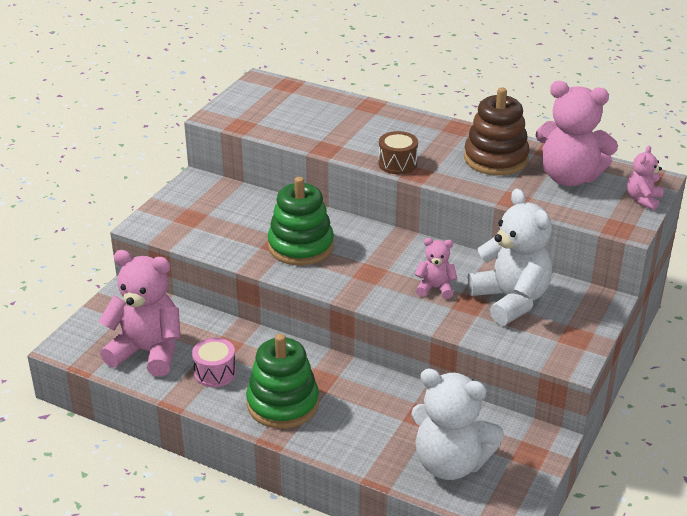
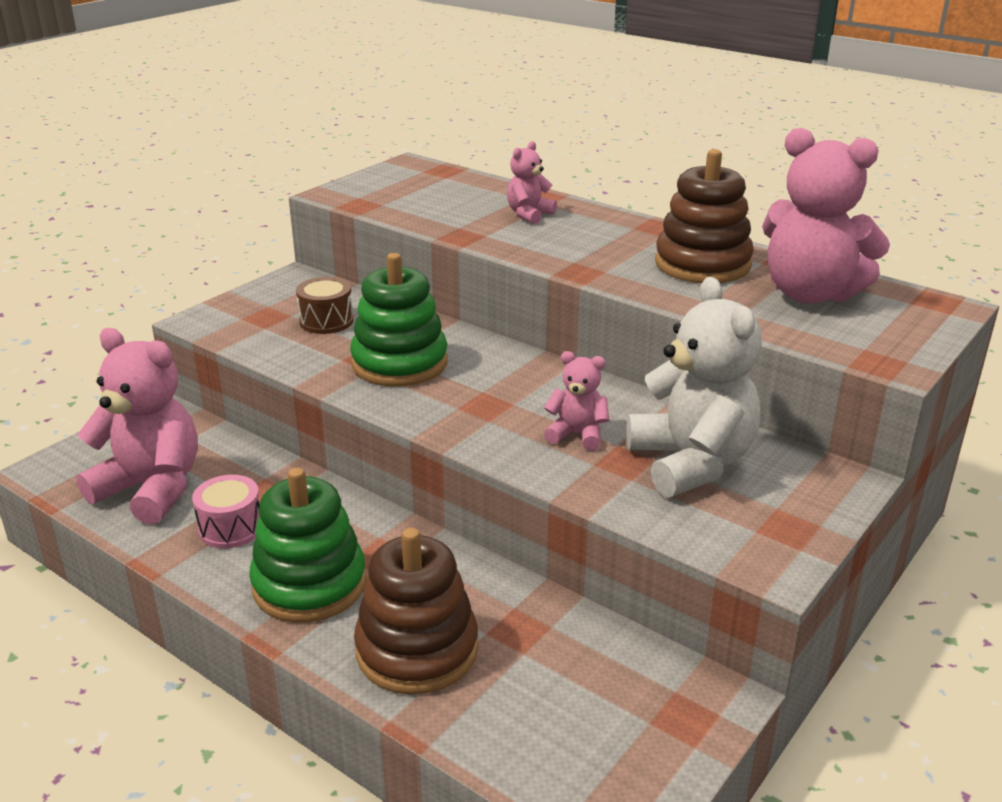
camera: 10 degrees right, 5 degrees down
(364, 435) = (417, 650): none -> brown stacking toy
(397, 164) = (556, 259): brown drum -> brown drum (326, 321)
(450, 463) = (543, 715): white teddy bear -> none
(643, 200) = (924, 330): pink teddy bear -> pink teddy bear (529, 215)

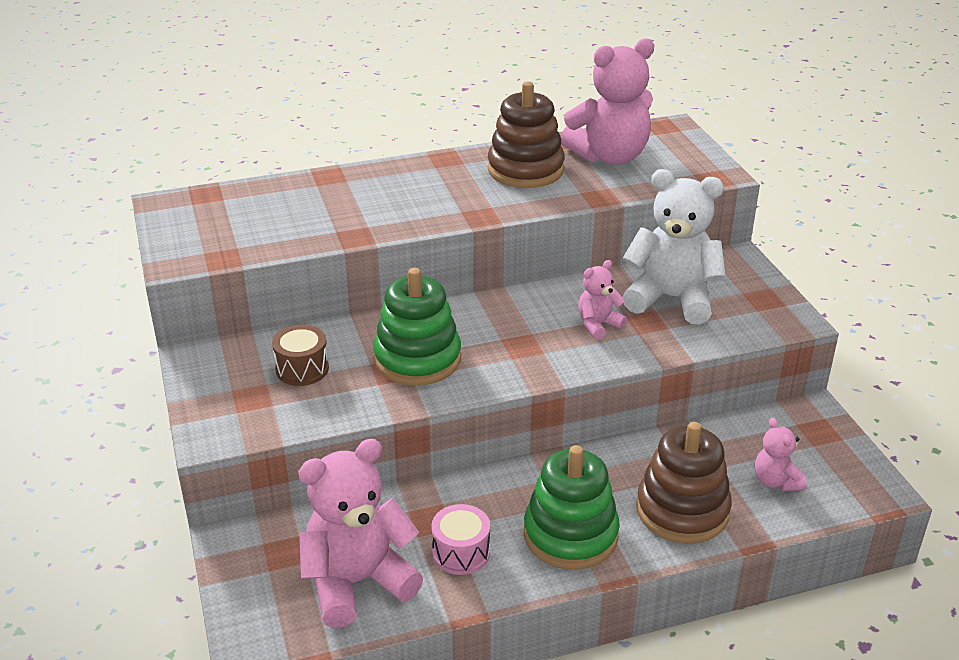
camera: 55 degrees left, 5 degrees up
(529, 215) = (354, 195): pink teddy bear -> pink teddy bear (776, 481)

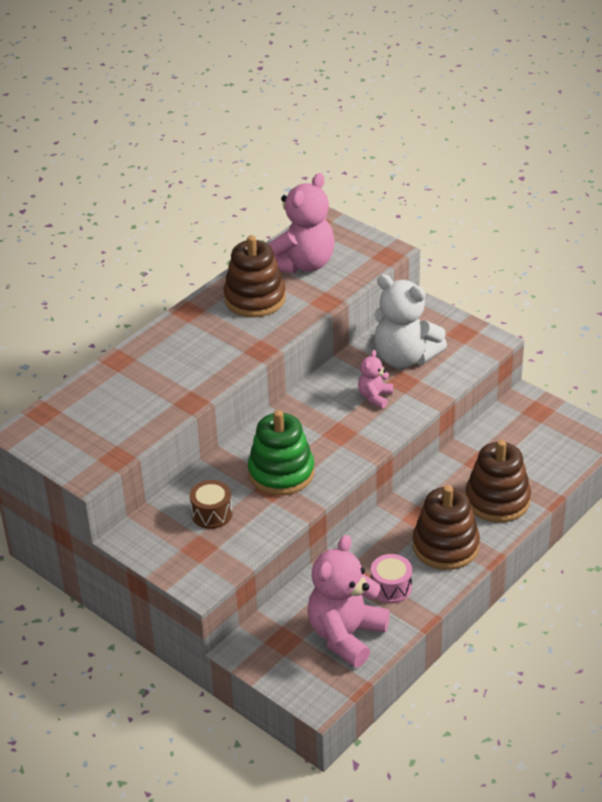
camera: 30 degrees left, 5 degrees up
(570, 535) = (445, 546): green stacking toy -> brown stacking toy
(671, 299) = (405, 357): white teddy bear -> white teddy bear turned 135 degrees counterclockwise
(776, 481) = (536, 456): pink teddy bear -> none

